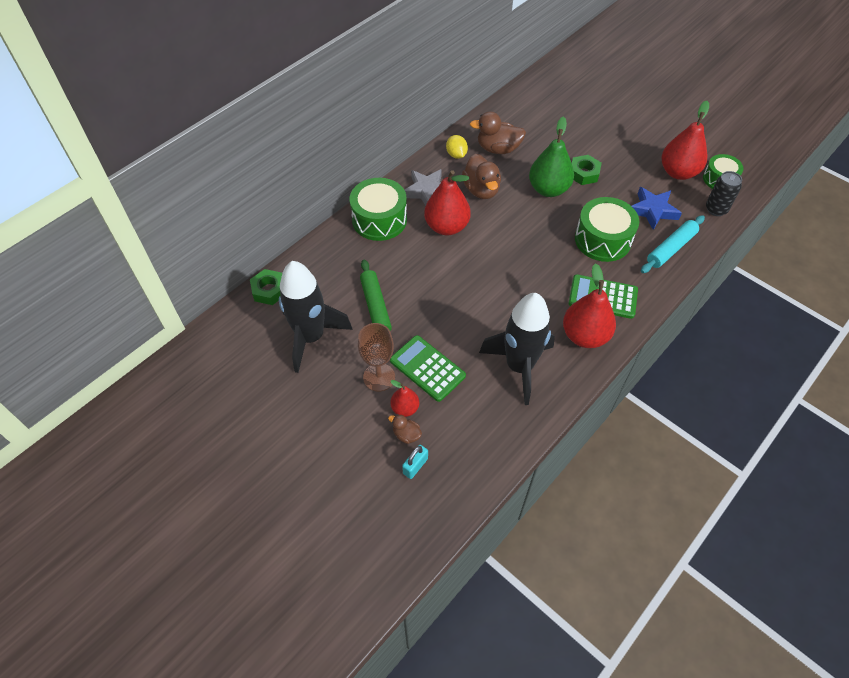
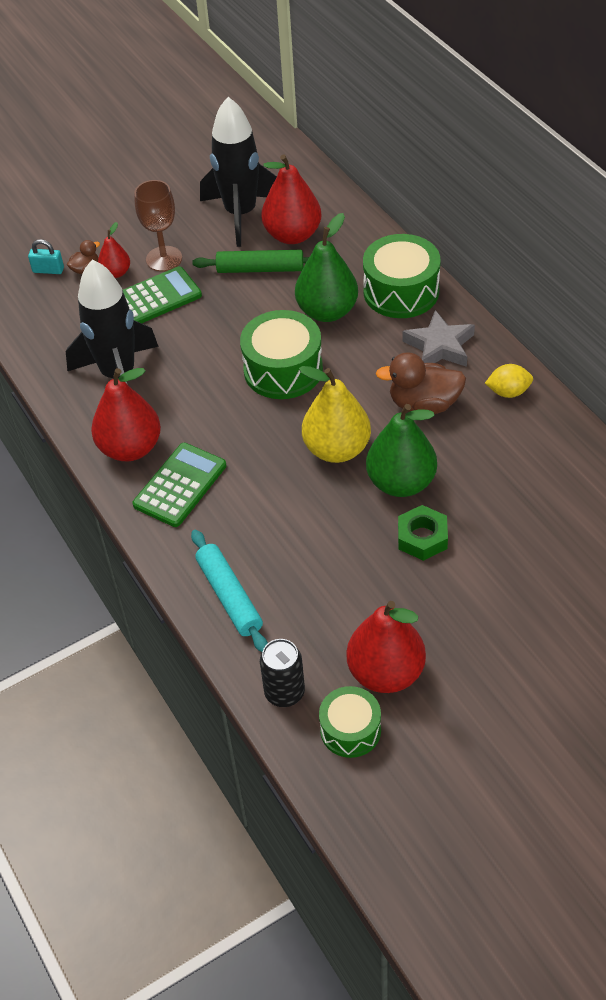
camera: 110 degrees right, 5 degrees down
(269, 290) = (321, 188): green nut -> none
(411, 255) = (327, 311): none -> green pear
(415, 466) = (48, 270): turquoise padlock -> turquoise padlock turned 45 degrees counterclockwise
(446, 227) = (365, 354): red pear -> red pear (292, 235)
(498, 149) = (509, 444): brown duck -> none
(535, 224) = (337, 449): none -> yellow pear
(602, 239) = (278, 518): green drum -> green drum (283, 370)
(653, 210) = (312, 602): blue star -> none

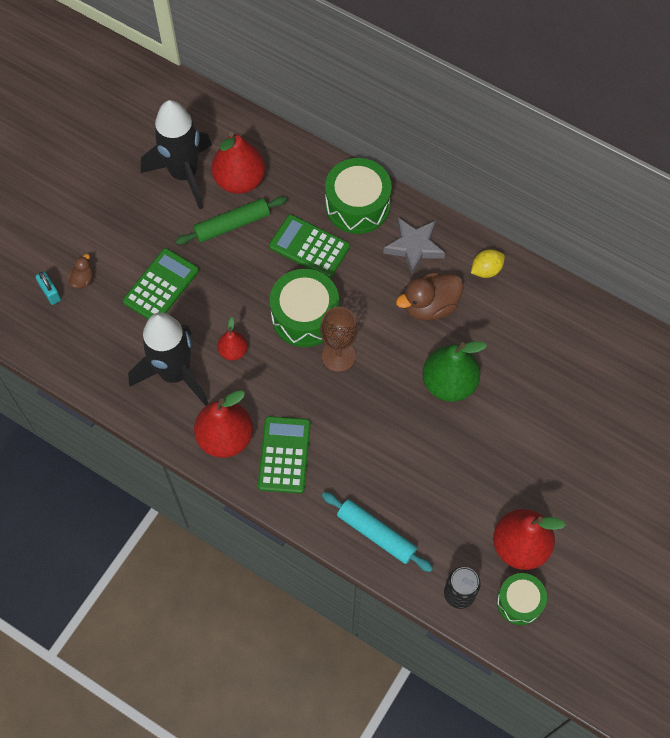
camera: 30 degrees left, 15 degrees up
(48, 270) = (50, 292): turquoise padlock -> turquoise padlock turned 75 degrees clockwise
(116, 273) = (112, 273): red pear -> red pear (233, 351)
(164, 259) = (144, 244): brown goblet -> brown goblet (338, 356)
(327, 311) = (309, 246): green pear -> green calculator
(337, 449) = (386, 373): yellow pear -> none
(422, 537) = (488, 424): green nut -> none

